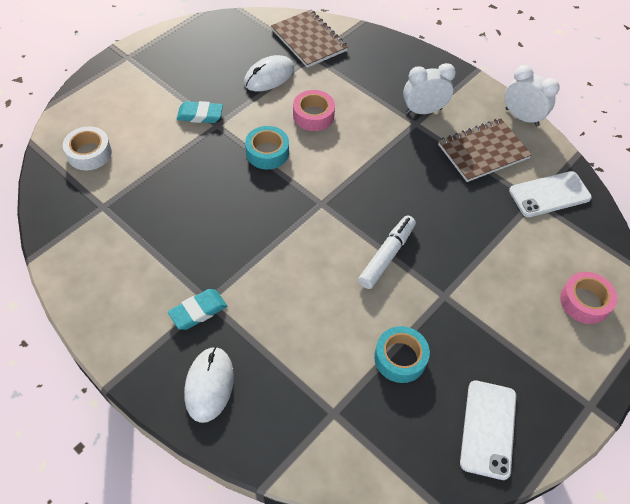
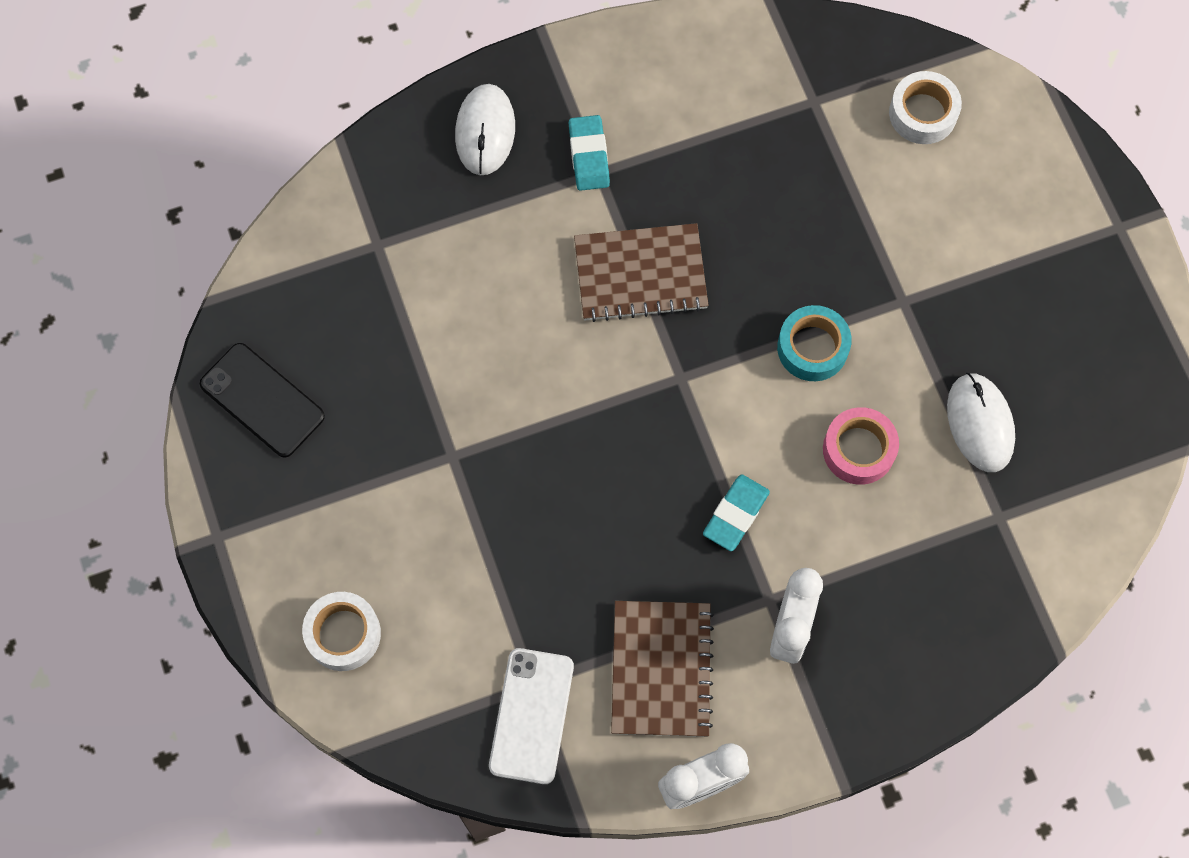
camera: 120 degrees right, 15 degrees up
(200, 115) = (935, 285): turquoise eraser -> turquoise eraser (735, 514)
(209, 385) = (485, 131): white mouse -> white mouse turned 60 degrees clockwise
(309, 40) = (1044, 530): brown notebook -> brown notebook (640, 274)
(387, 256) = (550, 417): white marker -> none
(400, 358) = (400, 352): turquoise tape -> none
(488, 429) = (262, 400): white phone -> black phone
(584, 302) = (343, 634): pink tape -> white tape

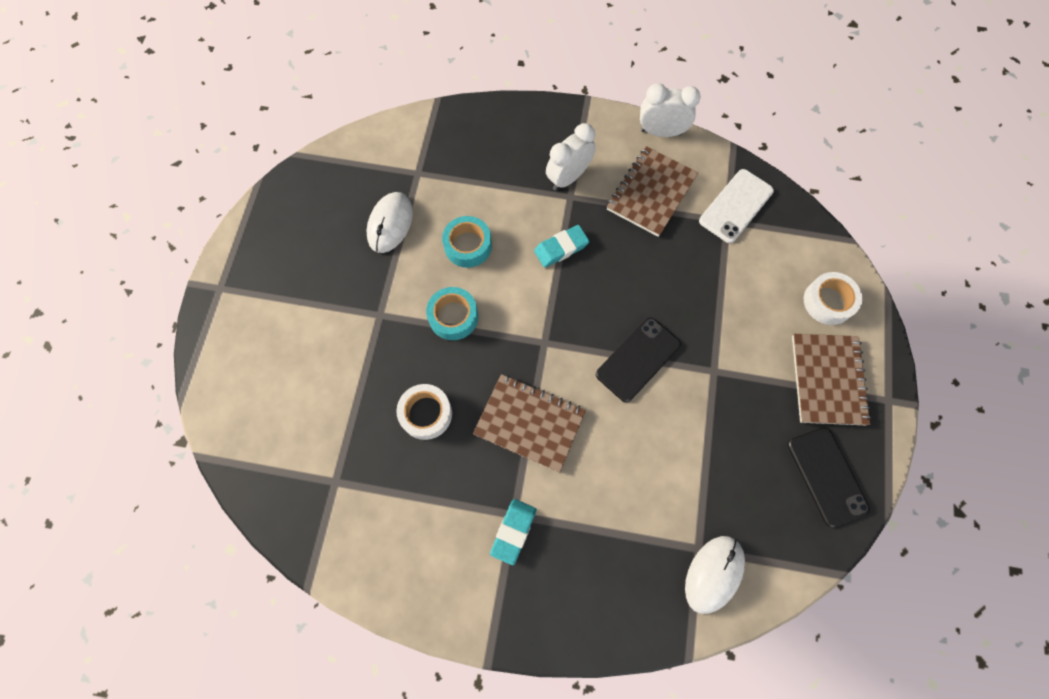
camera: 150 degrees left, 0 degrees up
(304, 522) = (827, 380): none -> brown notebook
(485, 131) = (576, 596): white mouse -> white mouse (713, 574)
(554, 419) = (638, 359): none -> black phone
(858, 450) = (468, 245): pink tape -> turquoise tape
(922, 113) = (273, 430): white tape -> white tape (426, 413)

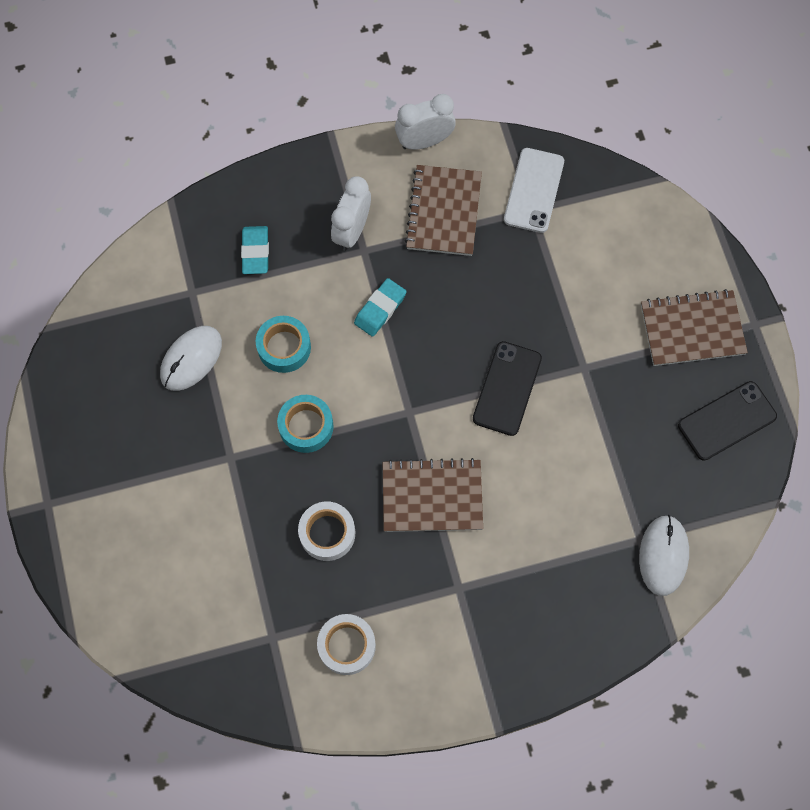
camera: 25 degrees left, 0 degrees up
(390, 223) = (191, 359): white mouse -> white mouse turned 45 degrees clockwise
(513, 531) = (465, 603): turquoise eraser -> turquoise eraser (255, 252)
(826, 476) = (727, 421): black phone -> black phone turned 75 degrees counterclockwise
(827, 380) = (692, 329): brown notebook -> brown notebook turned 75 degrees counterclockwise
(828, 302) = (662, 252): white tape -> white tape (347, 645)

